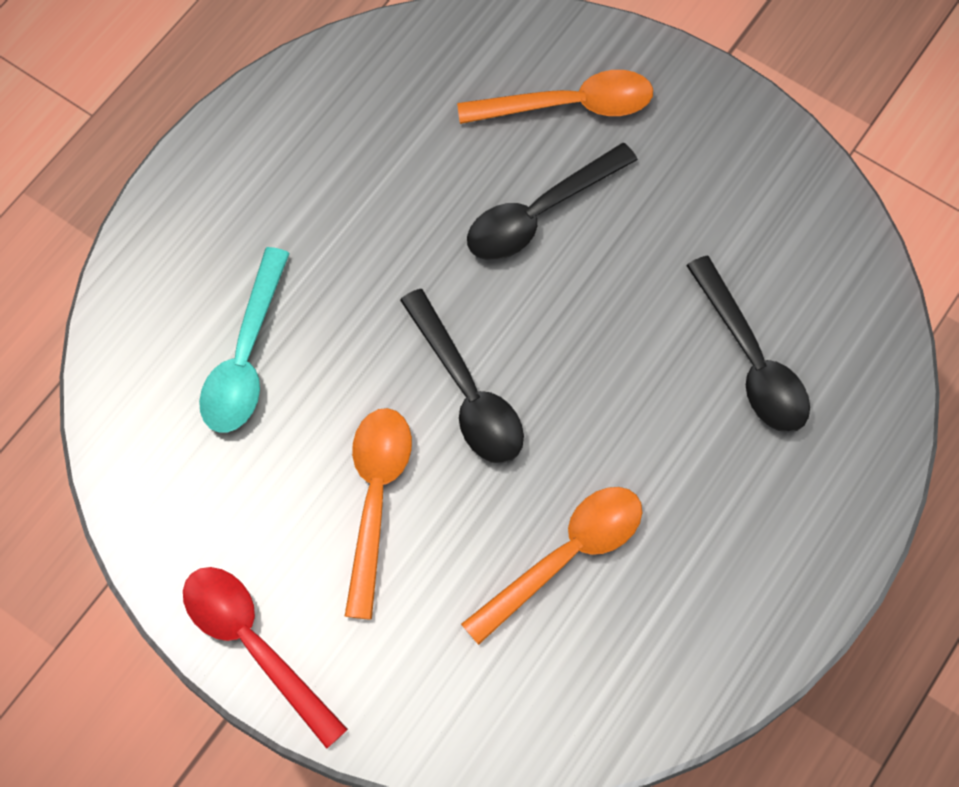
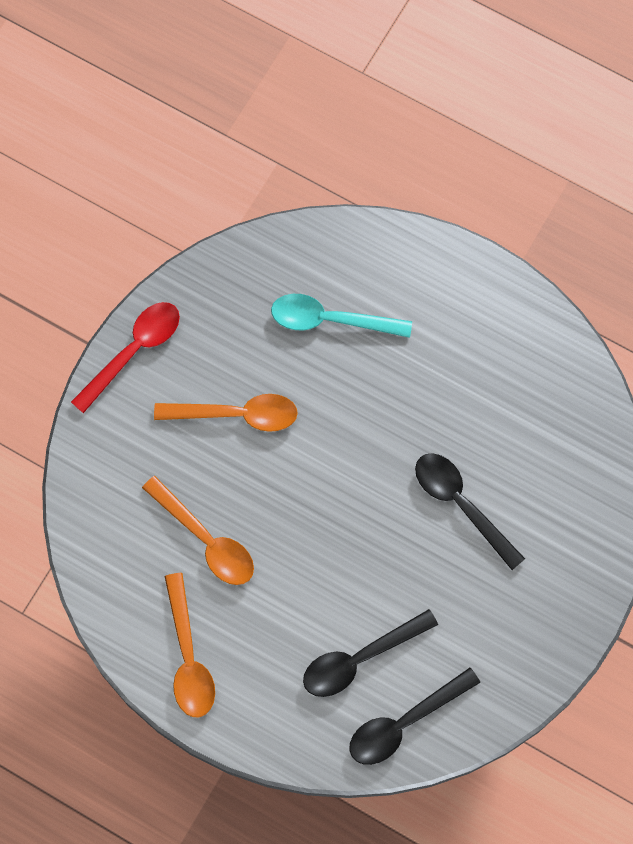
camera: 85 degrees right, 5 degrees up
(467, 392) = (318, 466): black spoon -> black spoon (404, 723)
(569, 105) = (554, 519): orange spoon -> orange spoon (188, 656)

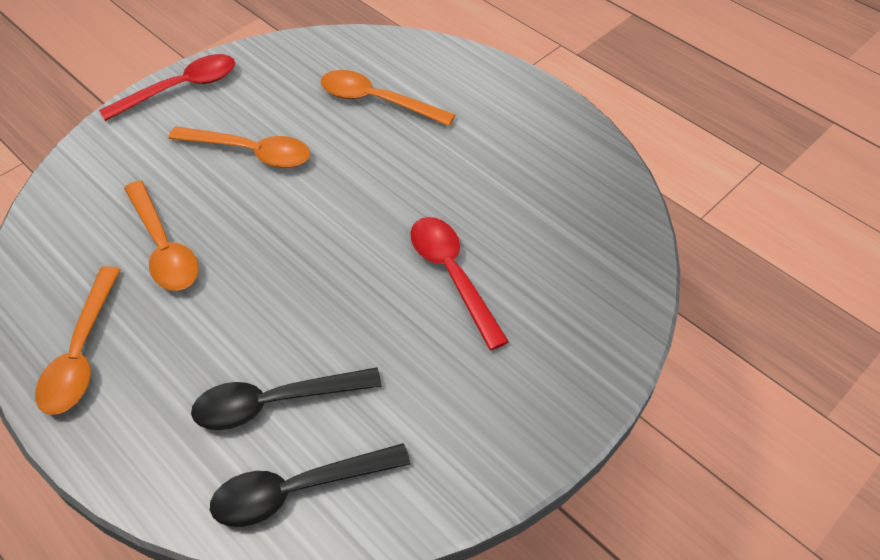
camera: 15 degrees right, 20 degrees down
(330, 320) = (377, 101): turquoise spoon -> orange spoon
(461, 504) = (452, 275): black spoon -> red spoon

